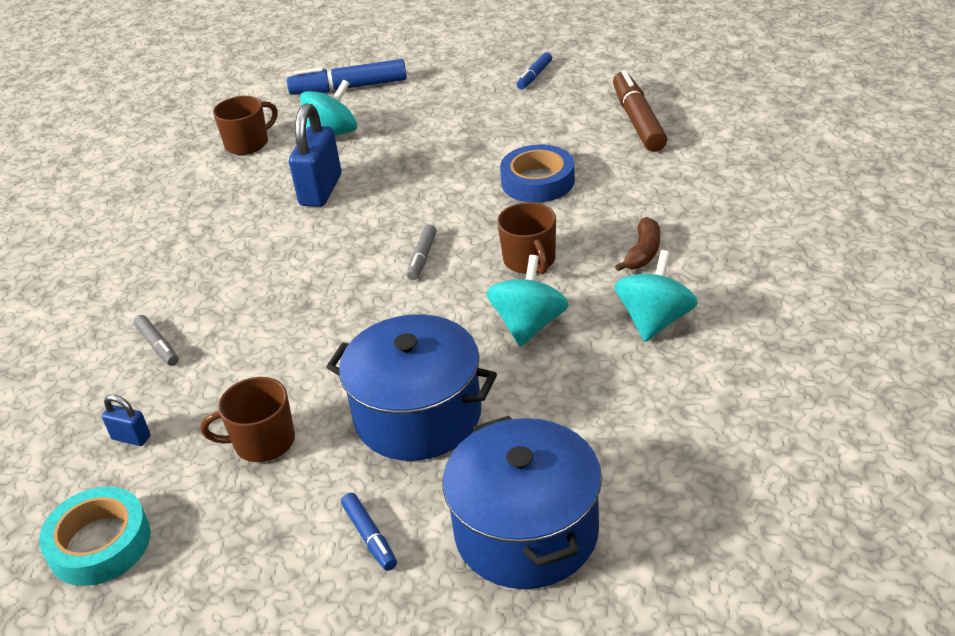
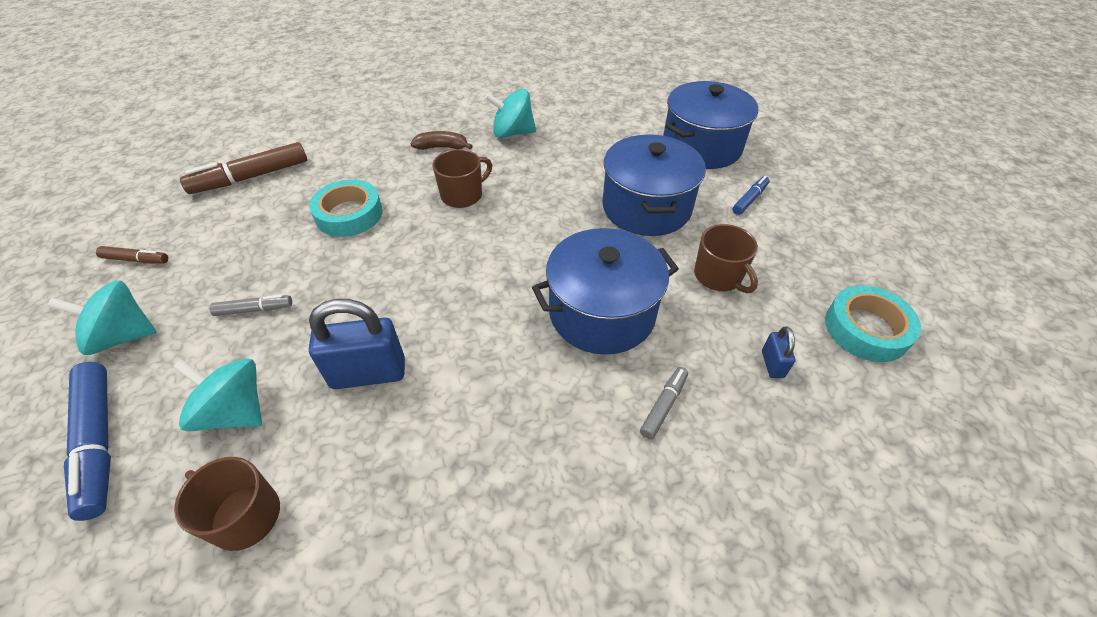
camera: 115 degrees left, 10 degrees up
(282, 332) = (602, 313): none -> blue pot
(422, 258) = (473, 255): grey marker -> grey marker (254, 309)
(529, 325) = (536, 180): turquoise spinning top -> turquoise spinning top (123, 336)
(534, 76) = (136, 260): blue marker -> brown marker
(538, 181) = (349, 214): blue tape -> turquoise tape

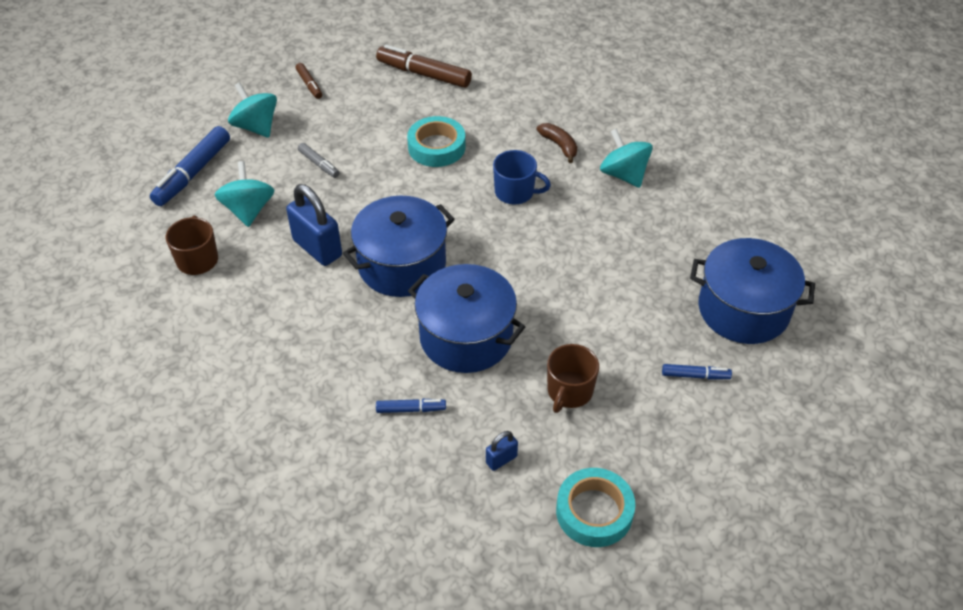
camera: 55 degrees right, 0 degrees up
(463, 195) = (515, 192): brown mug -> blue mug
(646, 207) = (611, 309): blue pot -> blue pot (402, 265)
(663, 405) = (411, 409): grey marker -> blue marker

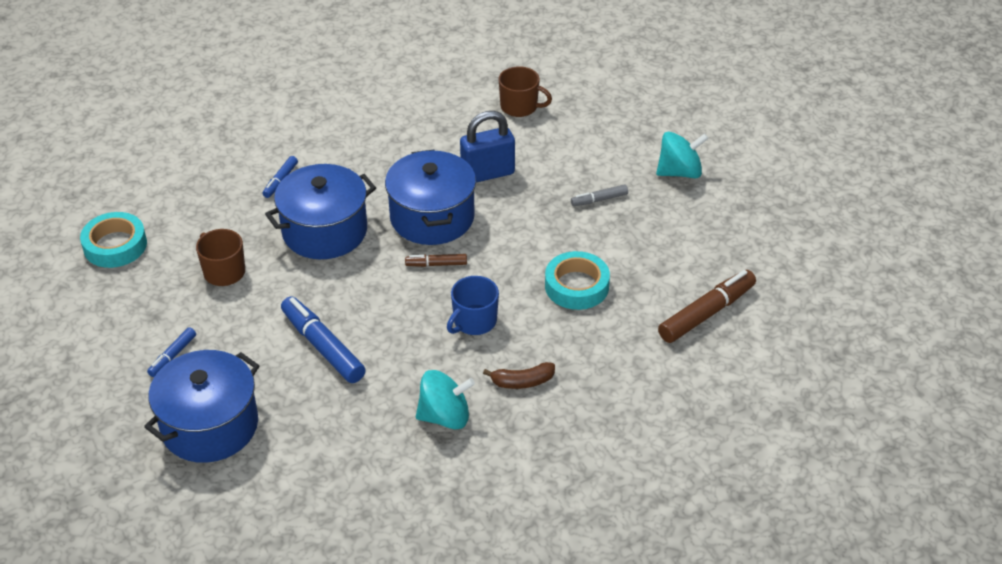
camera: 115 degrees right, 5 degrees down
(193, 173) = (633, 122): blue marker -> blue marker (323, 346)
(248, 210) = (562, 145): turquoise spinning top -> none
(309, 84) = (731, 222): brown marker -> brown marker (436, 264)
(501, 459) = (198, 213): blue padlock -> none

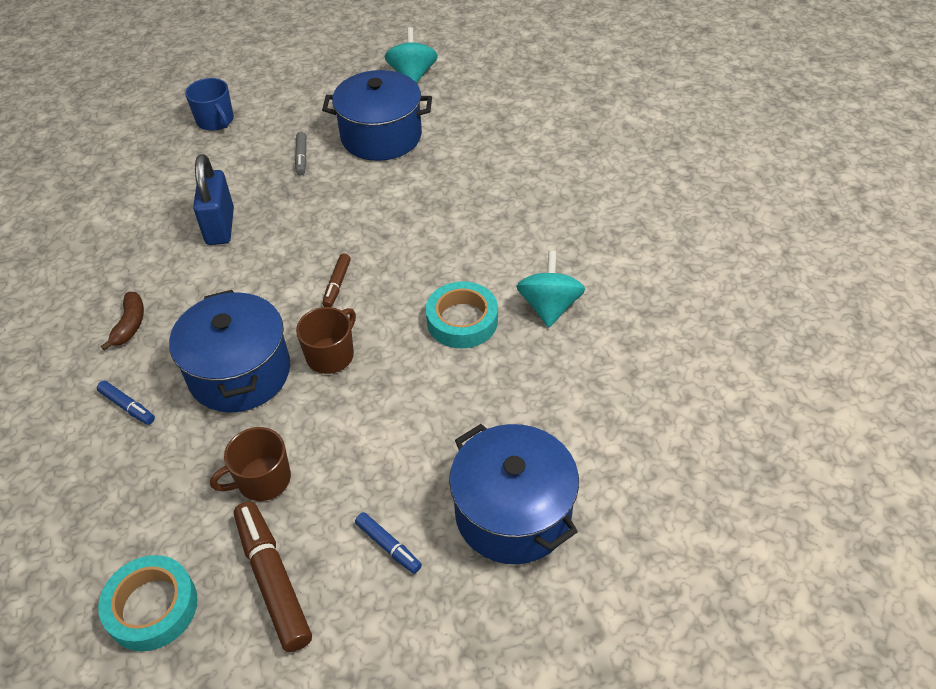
camera: 75 degrees left, 5 degrees up
(323, 346) = (423, 394): blue marker -> none
(432, 217) = (264, 278): blue pot -> blue pot (381, 136)
(474, 321) = (430, 268): blue mug -> blue mug (215, 121)
(520, 107) = (131, 188): brown mug -> brown mug (331, 355)
(522, 382) = (519, 246): brown banana -> brown banana (130, 325)
(576, 286) = (410, 191): turquoise tape -> turquoise tape (462, 321)
(679, 172) = (292, 103): turquoise spinning top -> turquoise spinning top (412, 75)
(706, 313) = (473, 122): brown marker -> brown marker (273, 580)

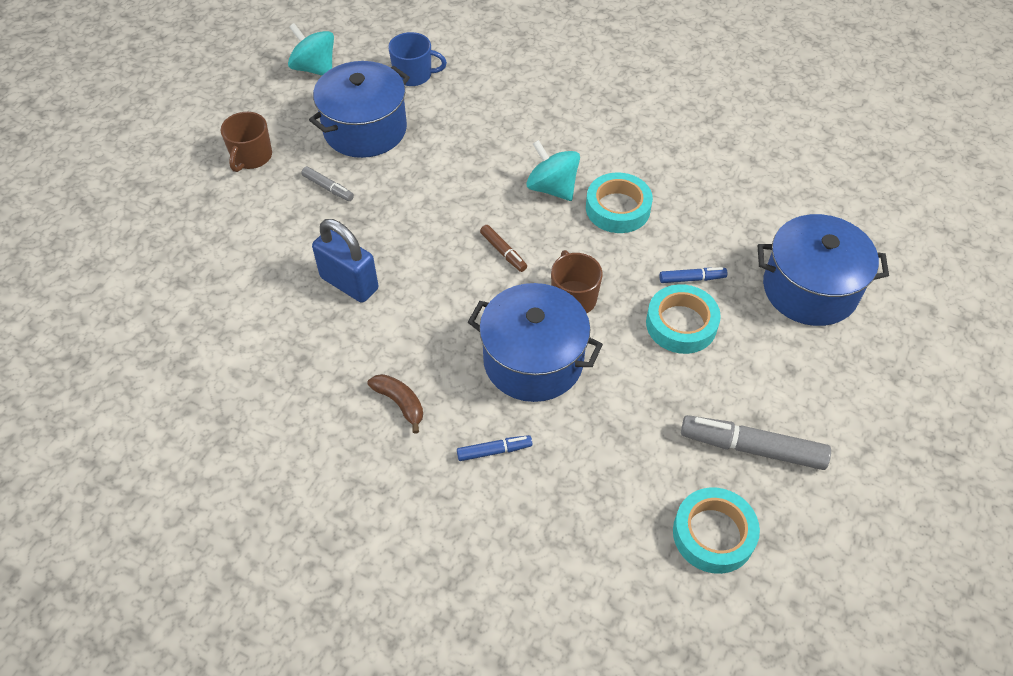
camera: 50 degrees left, 5 degrees up
(215, 121) = (203, 212): blue mug -> blue mug (414, 75)
(262, 480) = (655, 405): brown mug -> brown mug (251, 157)
(273, 580) = (752, 448): brown marker -> grey marker
(371, 442) = (681, 324): none -> turquoise tape
(388, 546) = (779, 368): blue marker -> blue marker (692, 279)
(549, 307) = (653, 158): turquoise spinning top -> turquoise spinning top (552, 188)

